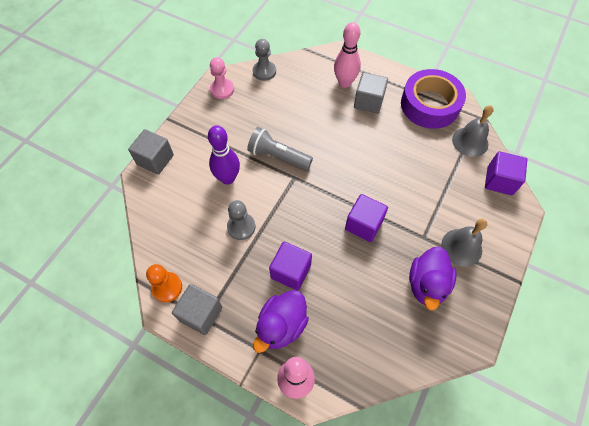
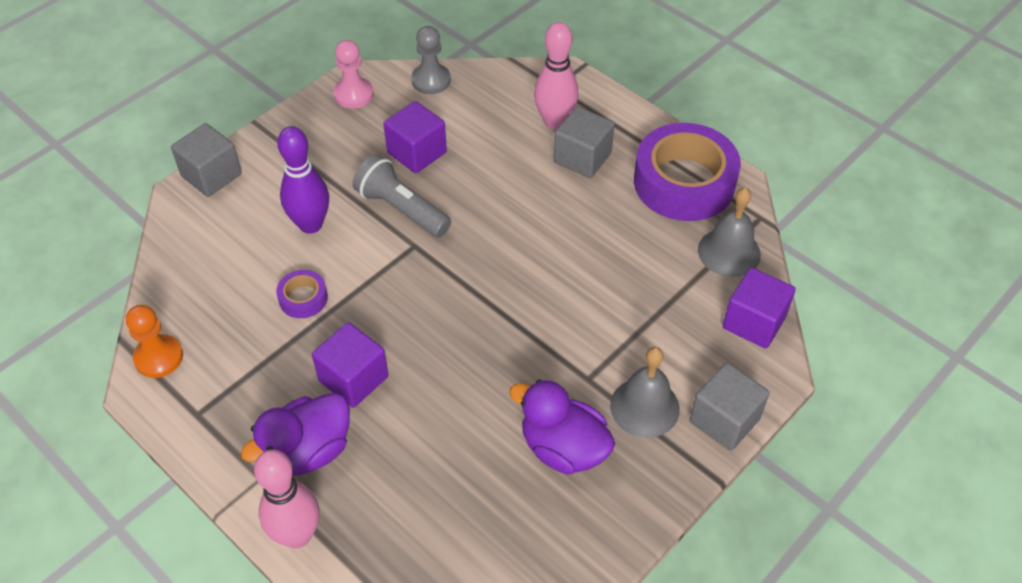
camera: 15 degrees right, 10 degrees down
(201, 314) = (193, 406): grey cube -> grey cube (724, 420)
(241, 227) = (303, 298): grey pawn -> purple tape
(363, 224) = (497, 338): purple cube -> purple cube (417, 152)
(427, 284) = (563, 448): purple duck -> purple duck turned 90 degrees clockwise

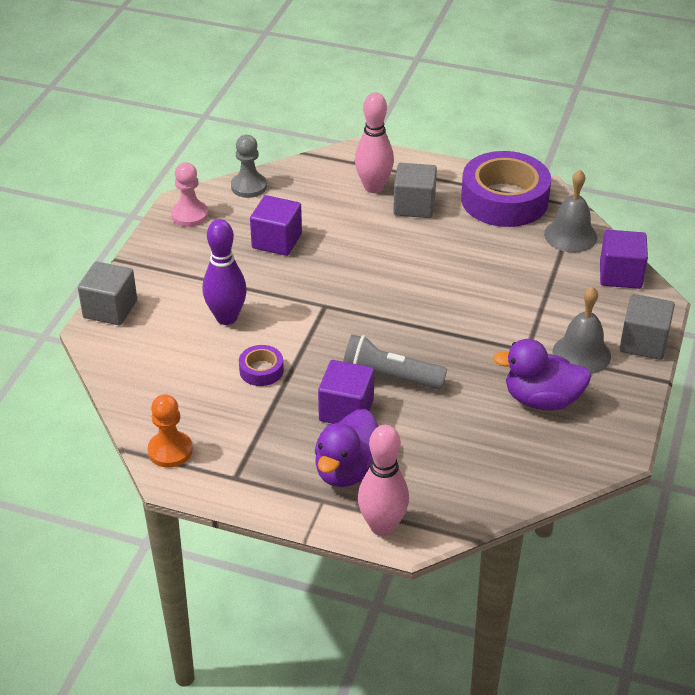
camera: 25 degrees left, 10 degrees down
(401, 209) = (295, 284): grey flashlight -> grey flashlight (389, 378)

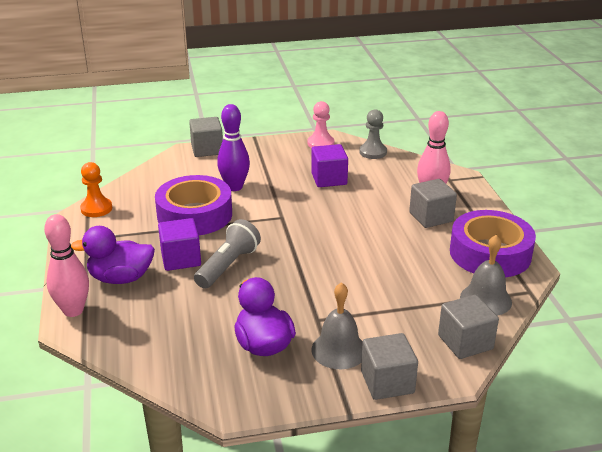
camera: 60 degrees right, 10 degrees down
(261, 370) = (194, 215): purple tape -> purple tape, size x2.27
(389, 378) = (228, 266): grey flashlight -> grey flashlight turned 45 degrees clockwise
(620, 275) = (465, 342): purple cube -> grey cube

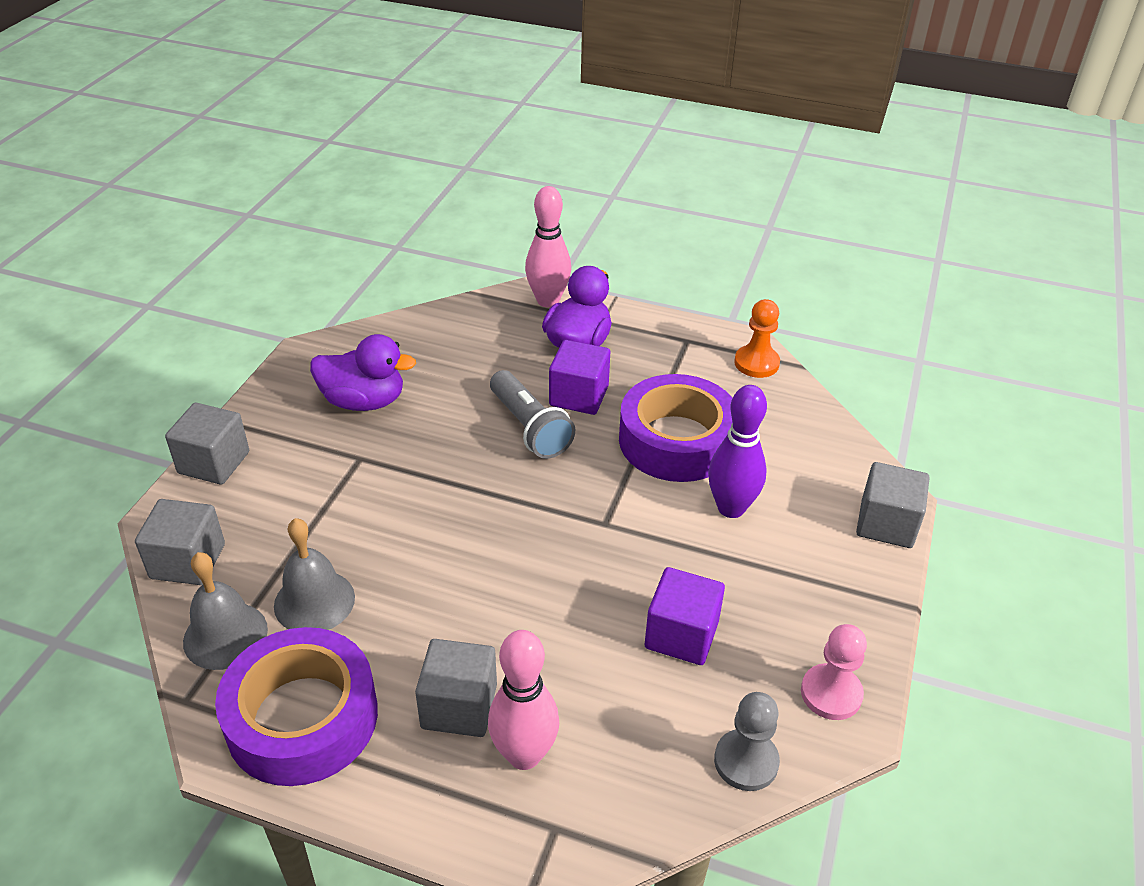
camera: 120 degrees right, 10 degrees up
(339, 350) = (296, 451): grey bell -> grey bell (314, 601)

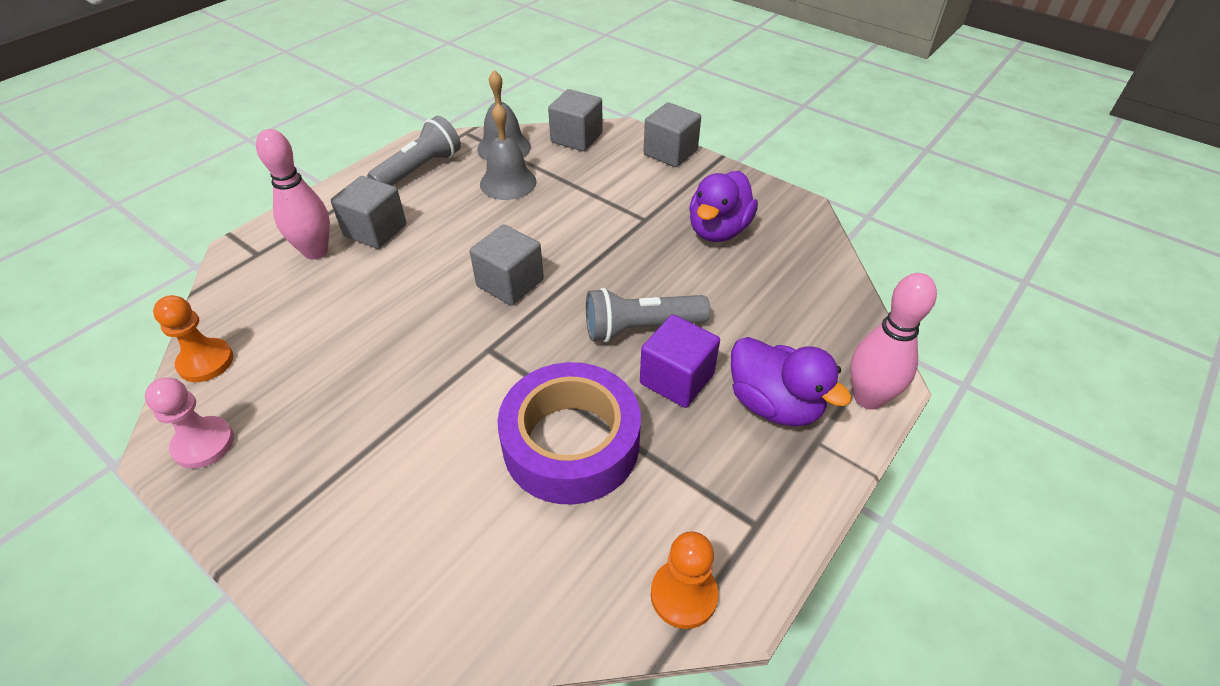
camera: 110 degrees right, 5 degrees up
(302, 717) = (420, 169): purple tape -> grey flashlight
(681, 635) = (338, 362): purple cube -> none
(731, 508) = (449, 455): purple bowling pin -> none
(746, 761) = (206, 362): grey pawn -> orange pawn
(886, 524) = (334, 608): grey cube -> grey cube (510, 283)

